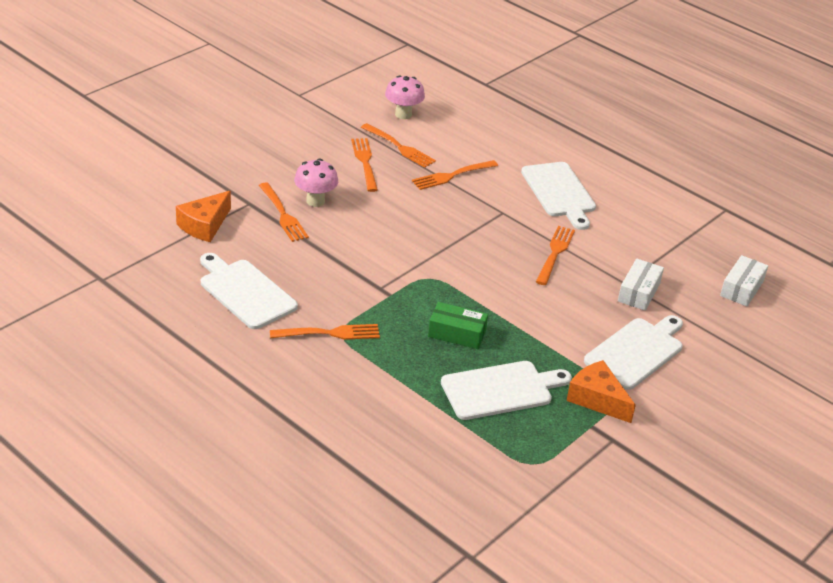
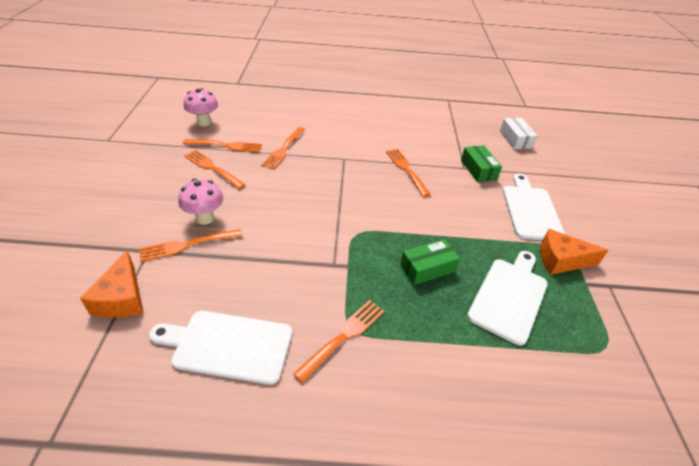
camera: 40 degrees left, 5 degrees up
(282, 214) = (188, 245): orange fork -> orange fork turned 135 degrees clockwise
(559, 192) = (359, 129): white cutting board -> none
(639, 292) = (478, 170): white box -> green box

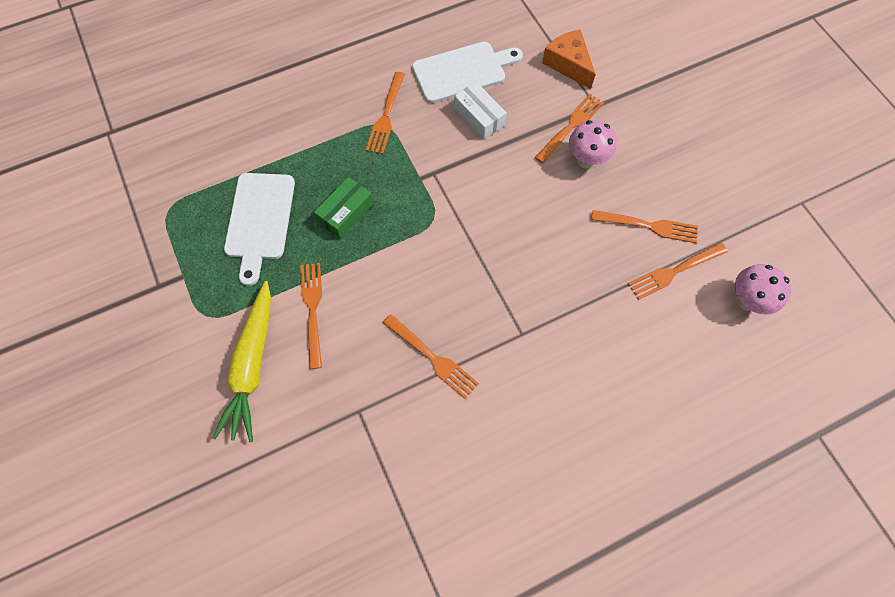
camera: 155 degrees right, 25 degrees up
(284, 149) = (605, 307): orange fork -> orange fork (313, 310)
(478, 170) = (337, 418): green box -> none
(515, 139) = (297, 550): white box -> white box (479, 117)
(530, 210) = (252, 366): white cutting board -> yellow carrot
(561, 260) = (210, 296): orange cheese -> none

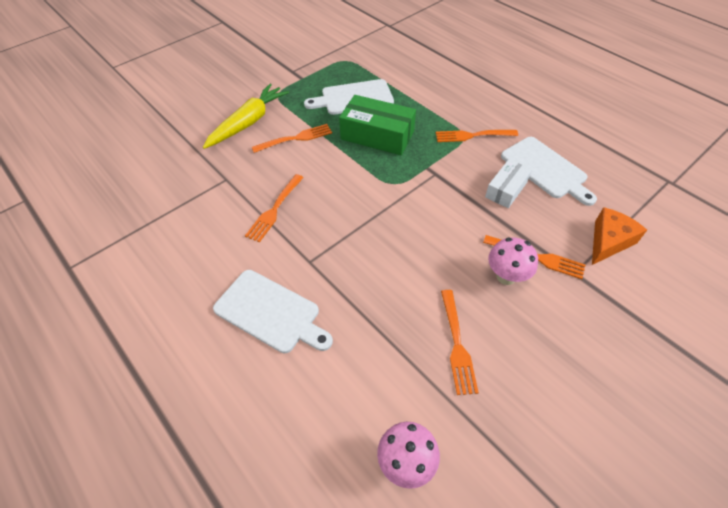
camera: 75 degrees right, 15 degrees down
(252, 366) = (248, 122): yellow carrot -> yellow carrot turned 135 degrees clockwise
(346, 213) = (377, 135): green box -> green box, size x1.65
(578, 386) = (270, 312): none -> white cutting board
(674, 271) = (414, 378): orange fork -> none

